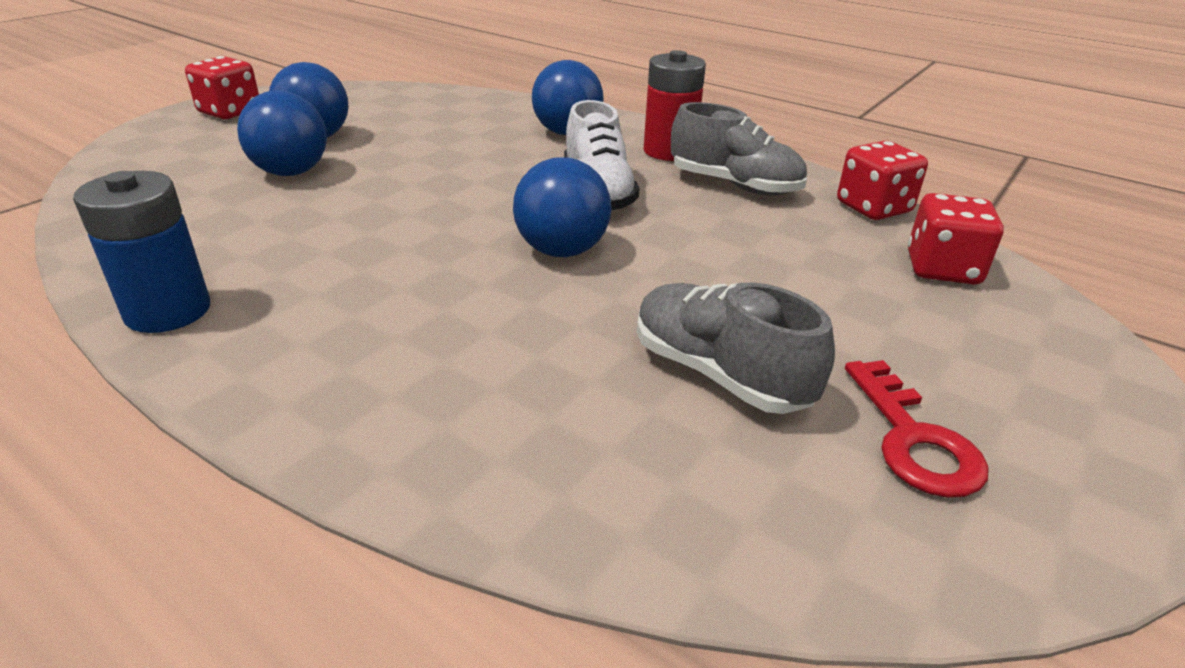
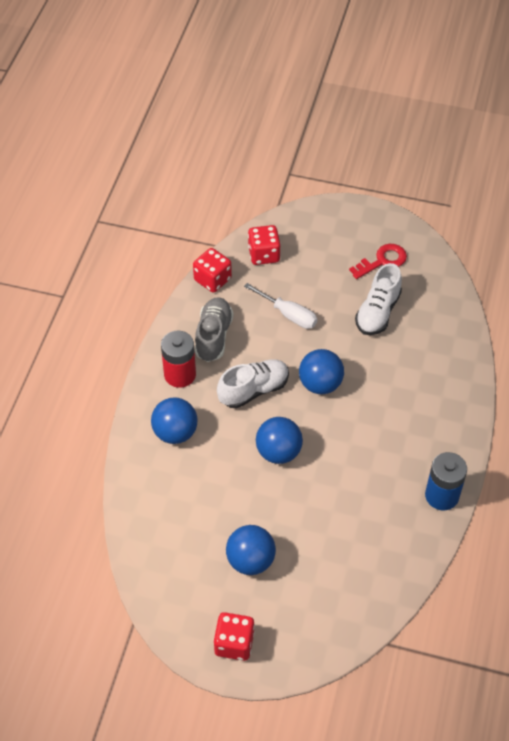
camera: 110 degrees left, 20 degrees up
(291, 172) = (303, 540): blue ball -> blue ball (278, 452)
(719, 374) = (377, 312): grey shoe -> white shoe
(759, 258) = (288, 314): none -> white screwdriver

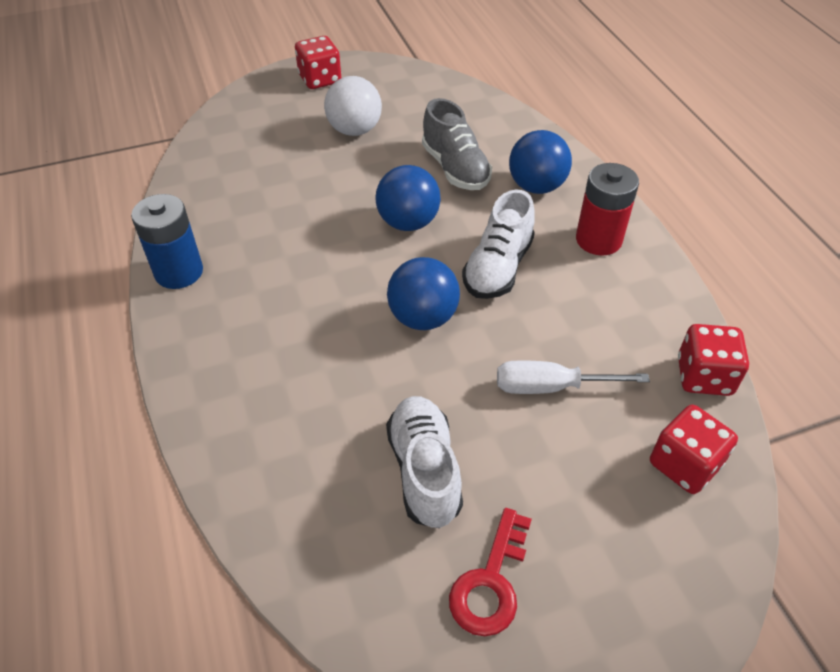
camera: 145 degrees right, 5 degrees down
(213, 336) = (612, 302): grey shoe -> grey shoe (455, 168)
(250, 560) = (354, 130): blue ball -> white ball

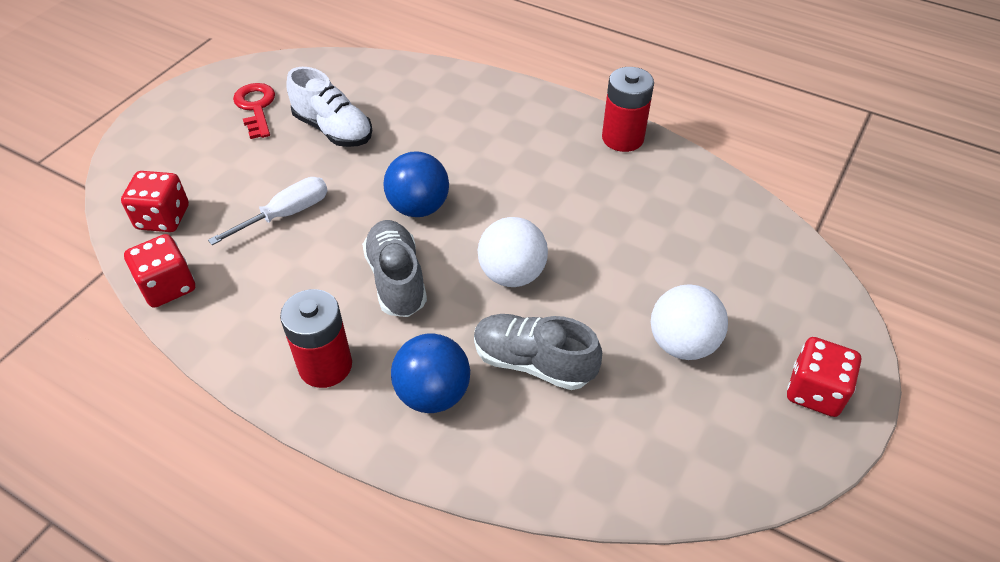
camera: 140 degrees right, 0 degrees up
(179, 272) = (622, 138): blue battery -> red battery
(408, 222) = (512, 274): blue ball -> white ball
(498, 268) = (396, 280): white shoe -> grey shoe

